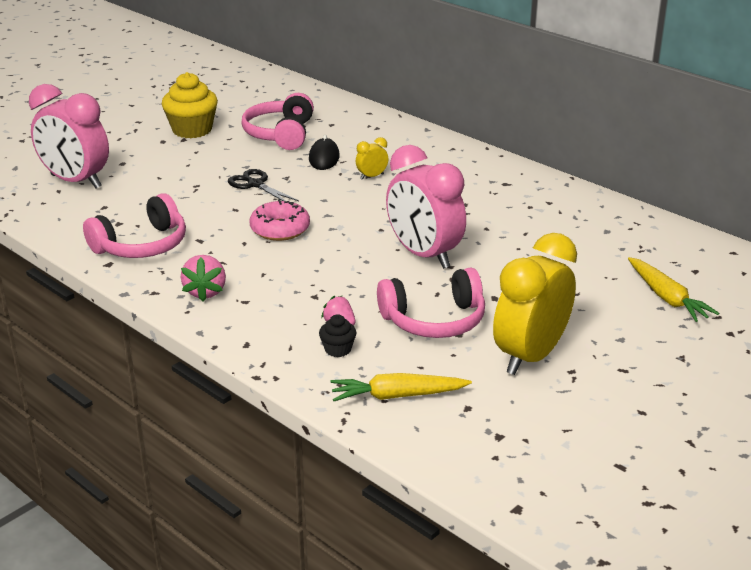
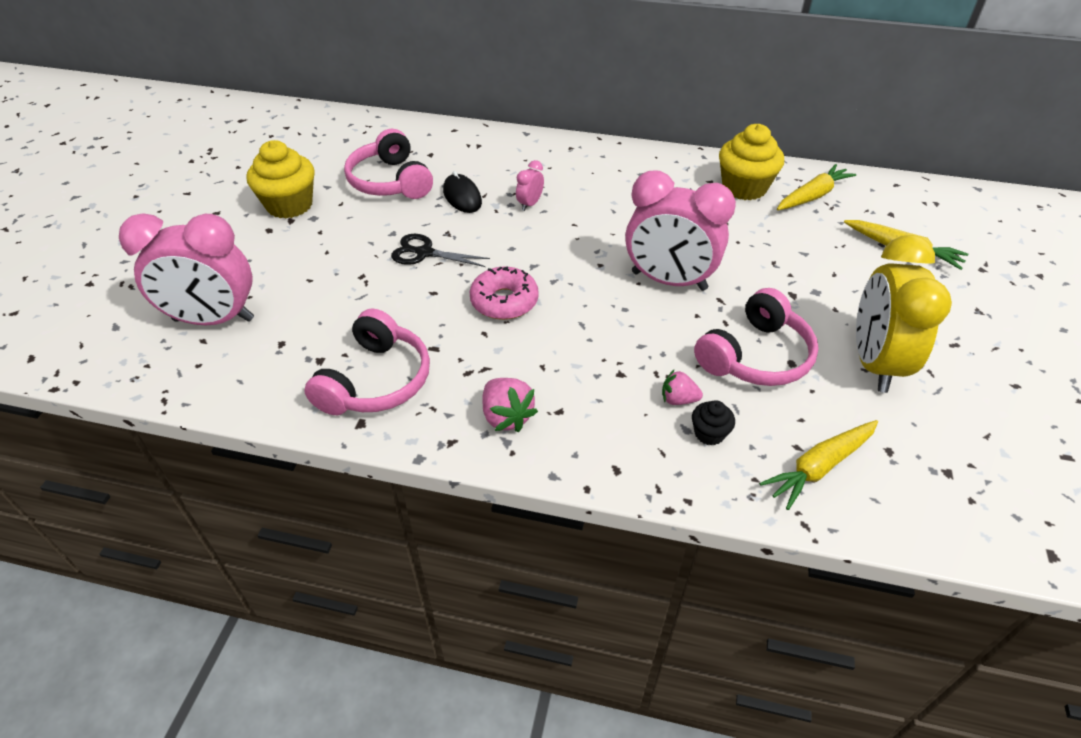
camera: 30 degrees left, 15 degrees up
(372, 176) = (530, 204): yellow clock -> pink clock
(574, 215) = (744, 187): none -> yellow cupcake
(633, 237) = (812, 196): none -> yellow carrot

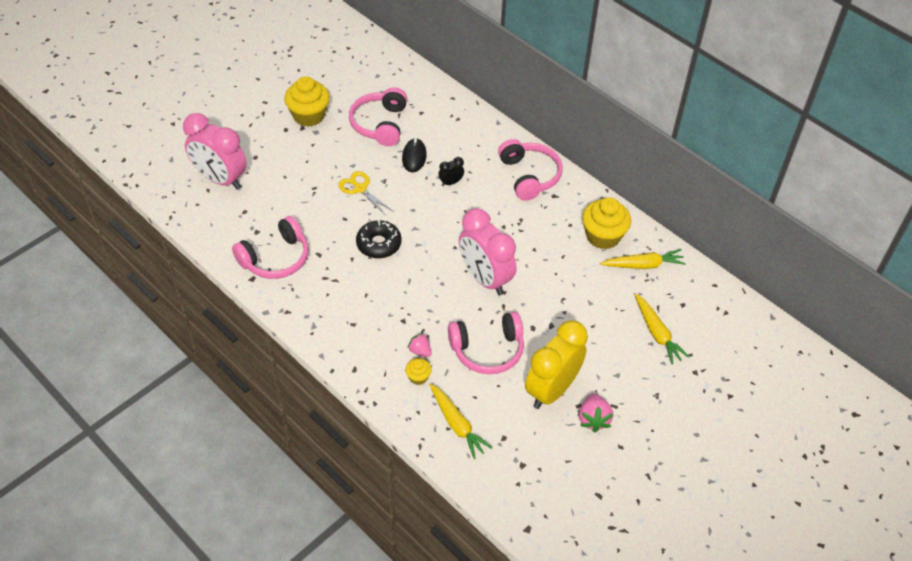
camera: 30 degrees right, 5 degrees up
(424, 253) = (360, 189): black scissors -> yellow scissors
(504, 301) = (379, 244): pink donut -> black donut
(506, 416) = (324, 313): pink strawberry -> pink strawberry (593, 419)
(530, 204) = (451, 182): pink clock -> black clock
(609, 165) = (529, 176): none -> pink headphones
(709, 433) = (418, 377): black cupcake -> yellow cupcake
(819, 467) = (457, 424): yellow carrot -> yellow carrot turned 120 degrees counterclockwise

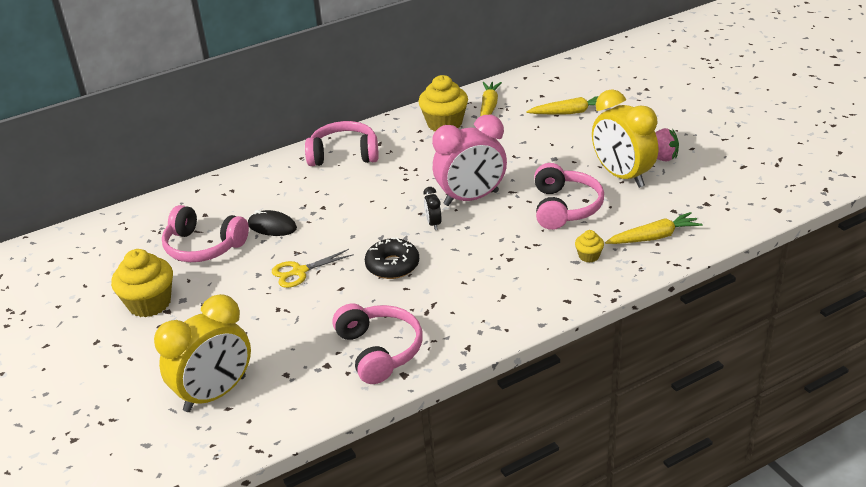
camera: 70 degrees left, 15 degrees down
(220, 179) = (215, 394): pink clock -> yellow clock
(420, 351) = (554, 251): pink strawberry -> none
(451, 182) = (326, 205): black clock -> black clock (433, 224)

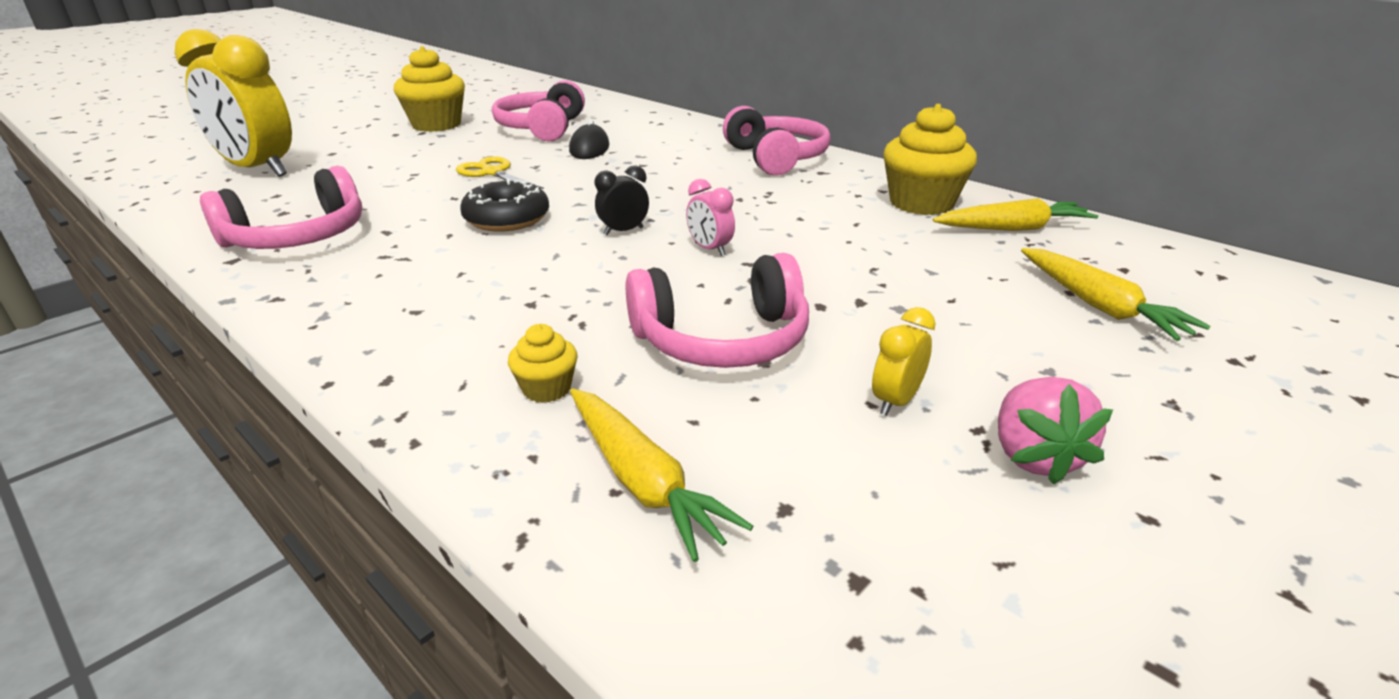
camera: 70 degrees right, 5 degrees down
(471, 198) = (709, 249): pink clock -> pink clock, size x0.42
(622, 176) = (895, 401): yellow clock -> yellow clock, size x0.42

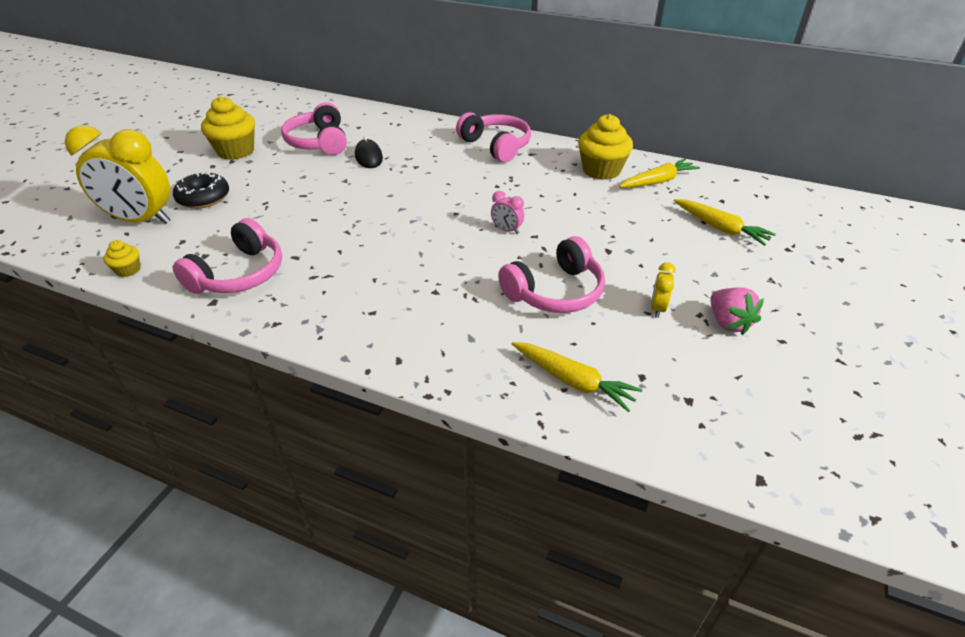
camera: 20 degrees left, 10 degrees up
(492, 173) = (321, 192): yellow scissors -> none
(507, 219) = (366, 231): black donut -> black donut (203, 198)
(547, 389) = (489, 343): yellow cupcake -> yellow cupcake (128, 270)
(623, 231) = (447, 226): black clock -> none

